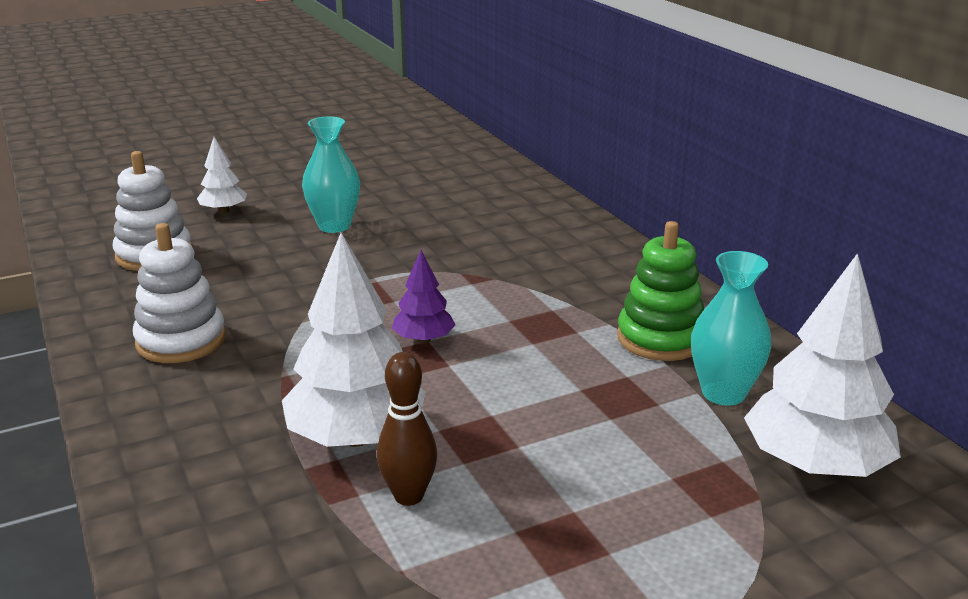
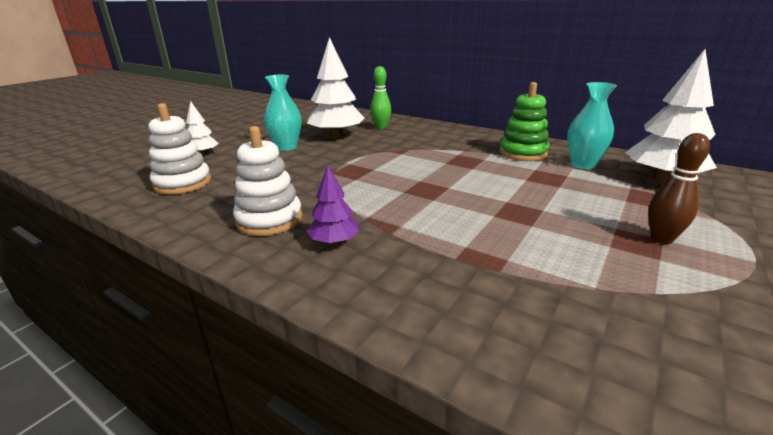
camera: 30 degrees left, 0 degrees up
(356, 437) = (458, 233): white tree -> white tree (336, 136)
(408, 496) = (534, 250): brown bowling pin -> brown bowling pin (661, 239)
(424, 339) = (417, 180): purple tree -> purple tree (334, 241)
(513, 222) = (381, 127): none -> green bowling pin

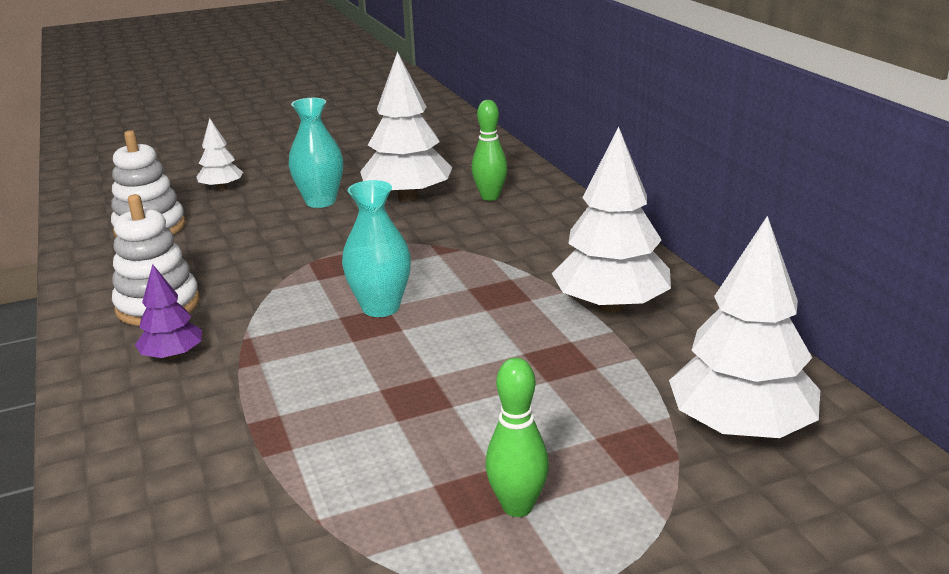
camera: 35 degrees right, 0 degrees up
(522, 153) = (610, 306): green stacking toy -> white tree
(583, 165) = (662, 358): turquoise vase -> turquoise vase (381, 307)
(661, 239) = (517, 506): brown bowling pin -> green bowling pin

